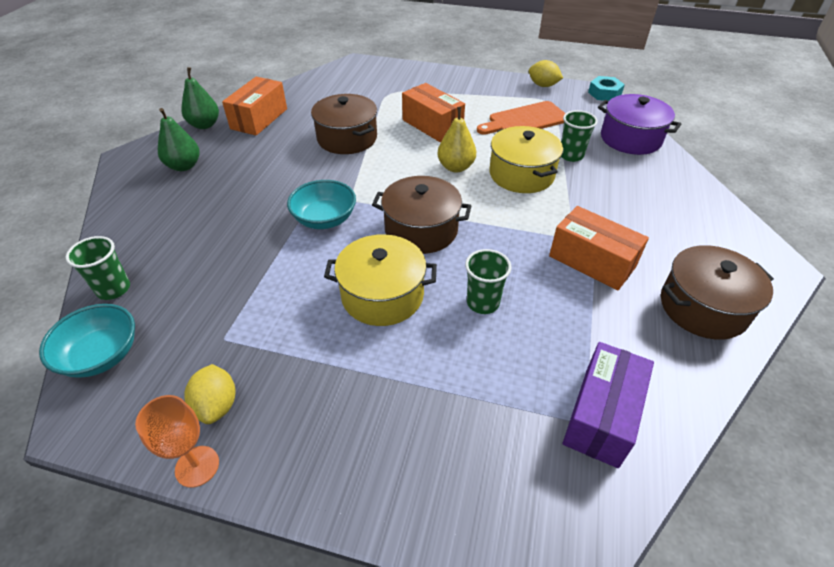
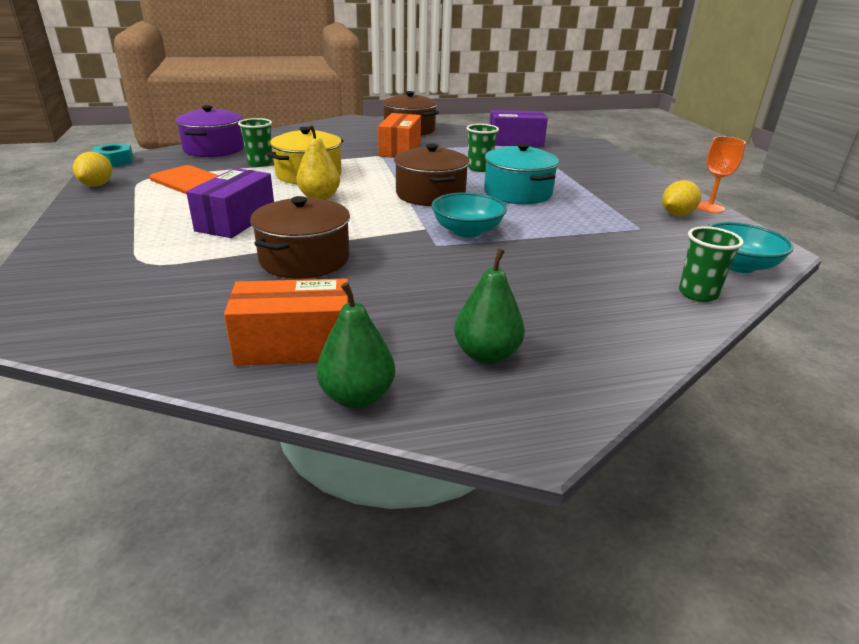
camera: 120 degrees left, 15 degrees down
(382, 295) = (517, 193): yellow pot -> turquoise pot
(432, 125) = (236, 220): orange box -> purple box

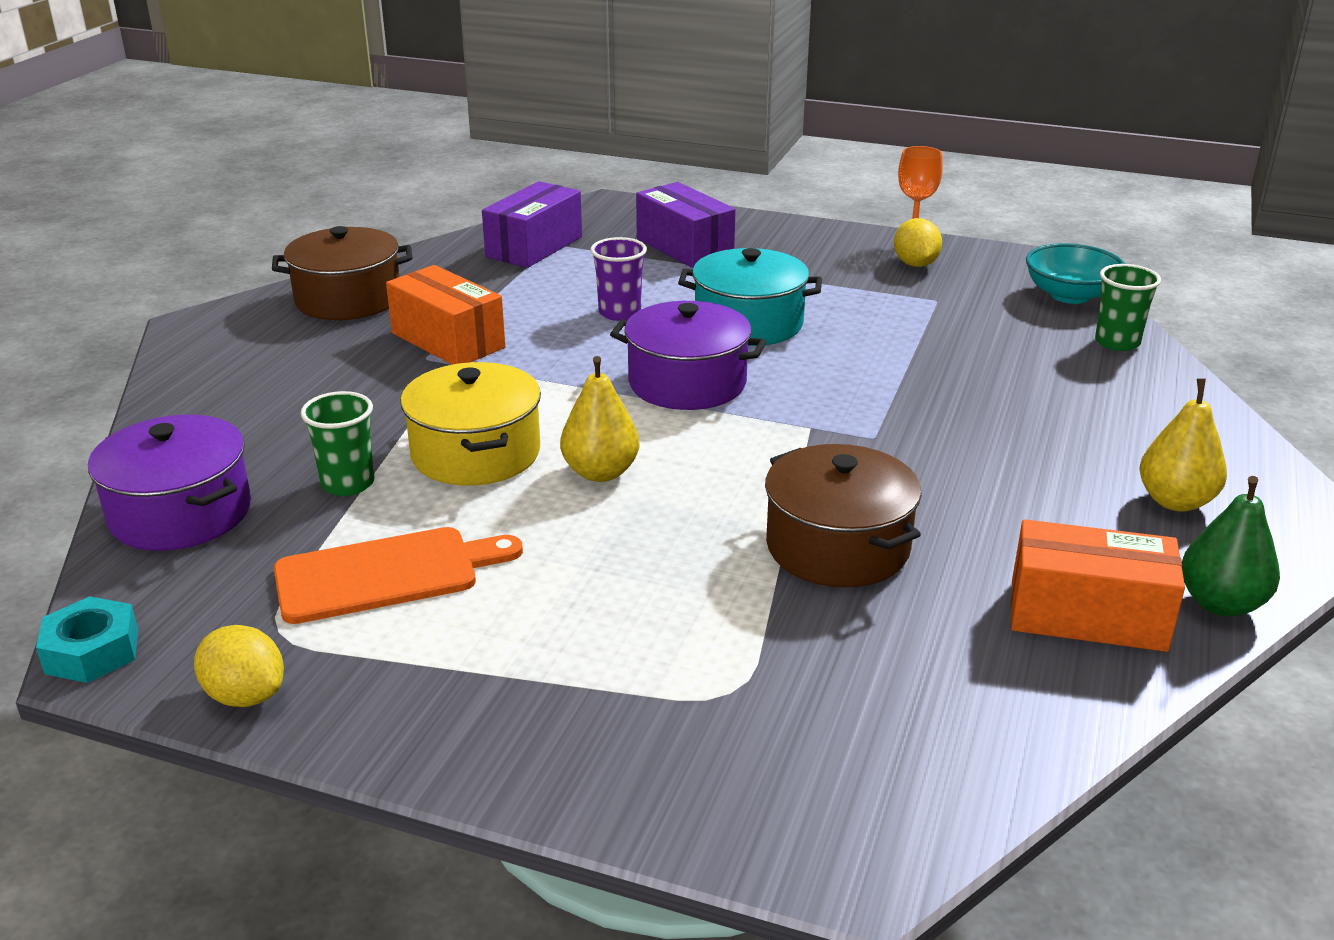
camera: 55 degrees left, 0 degrees up
(236, 220) = (627, 571): purple box -> purple box (684, 247)
(295, 345) = (1087, 616): orange box -> orange box turned 75 degrees clockwise
(430, 194) = (687, 383): brown pot -> purple pot
(467, 231) = (848, 403): turquoise bowl -> none
(479, 168) = (619, 313): green cup -> purple cup
(486, 355) = (1175, 501): green pear -> yellow pear

